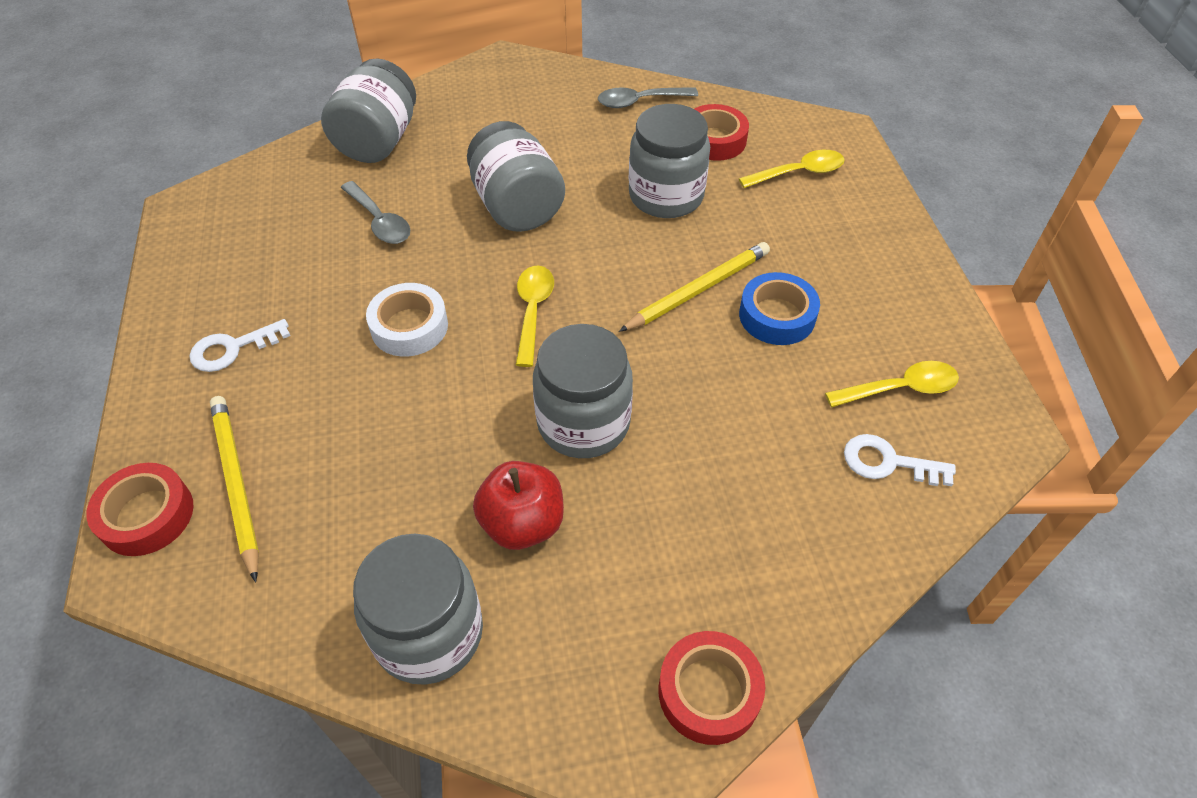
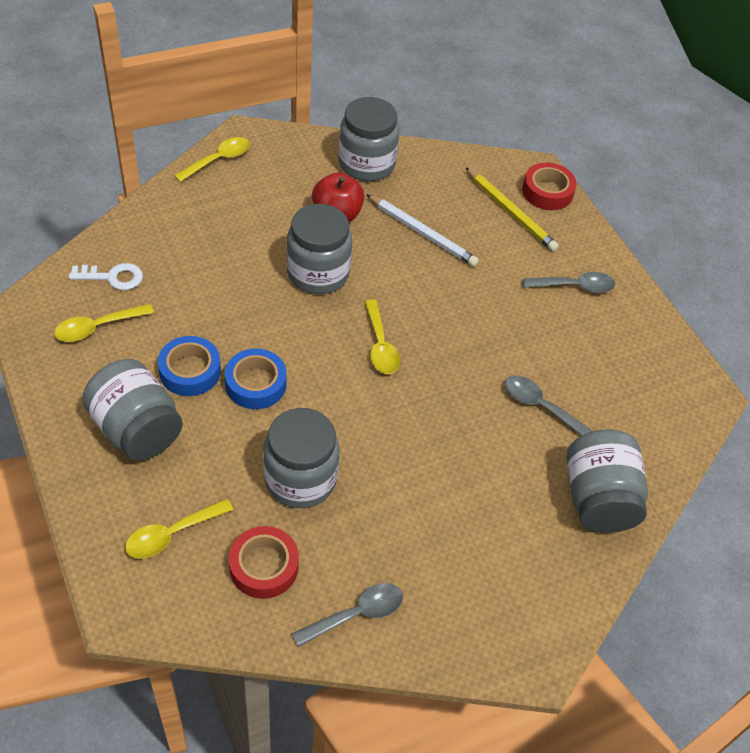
camera: 160 degrees right, 0 degrees up
(232, 348) = (574, 286): white key -> grey spoon
(400, 467) = (422, 233): none -> white pencil
(409, 327) = (464, 319): white tape -> none
(517, 207) = (432, 442): grey jar -> grey jar (137, 429)
(698, 290) = (256, 384): yellow pencil -> blue tape
(709, 692) = (218, 160): red tape -> yellow spoon

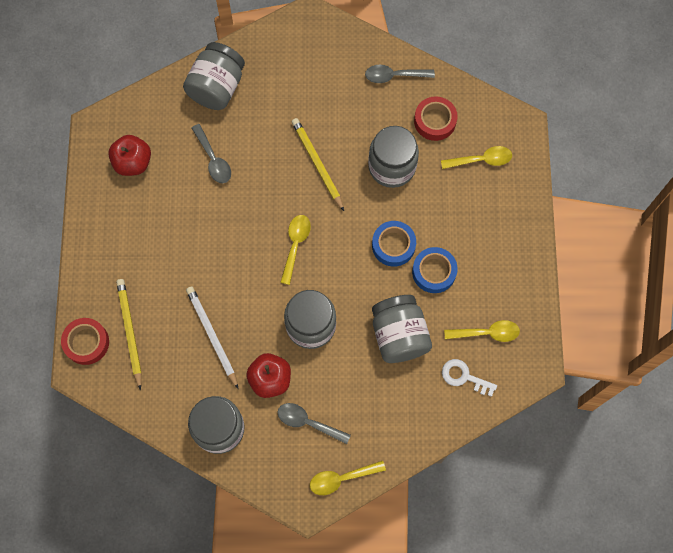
camera: 150 degrees left, 20 degrees up
(137, 429) = (482, 239): grey jar -> grey jar (399, 335)
(404, 447) = (317, 164): none -> yellow pencil
(574, 286) = (127, 244): grey spoon -> grey spoon (308, 422)
(633, 370) = (133, 162): none -> red apple

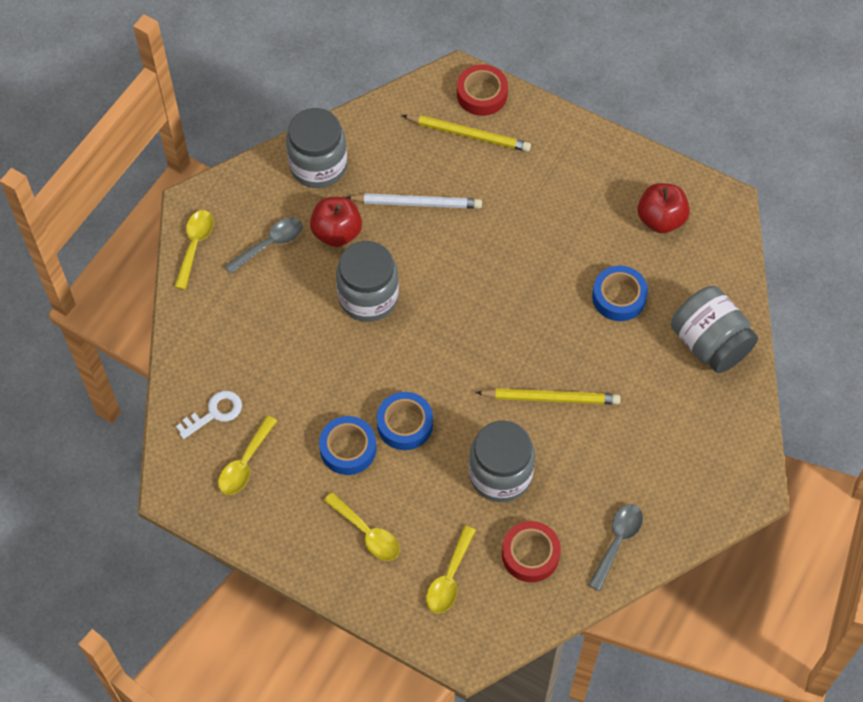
camera: 120 degrees right, 10 degrees down
(213, 159) = (619, 297): grey spoon -> blue tape
(295, 245) = (467, 327): yellow spoon -> yellow spoon (367, 533)
(399, 335) = (301, 375): grey jar -> none

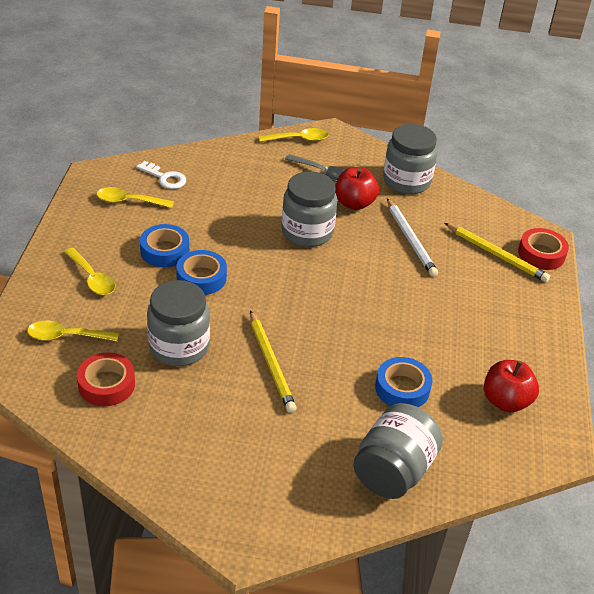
camera: 65 degrees right, 20 degrees down
(367, 533) = (92, 278): yellow spoon -> yellow spoon turned 60 degrees counterclockwise
(468, 135) = (496, 254): yellow pencil -> yellow pencil turned 45 degrees counterclockwise
(617, 542) = (141, 445): grey spoon -> none

